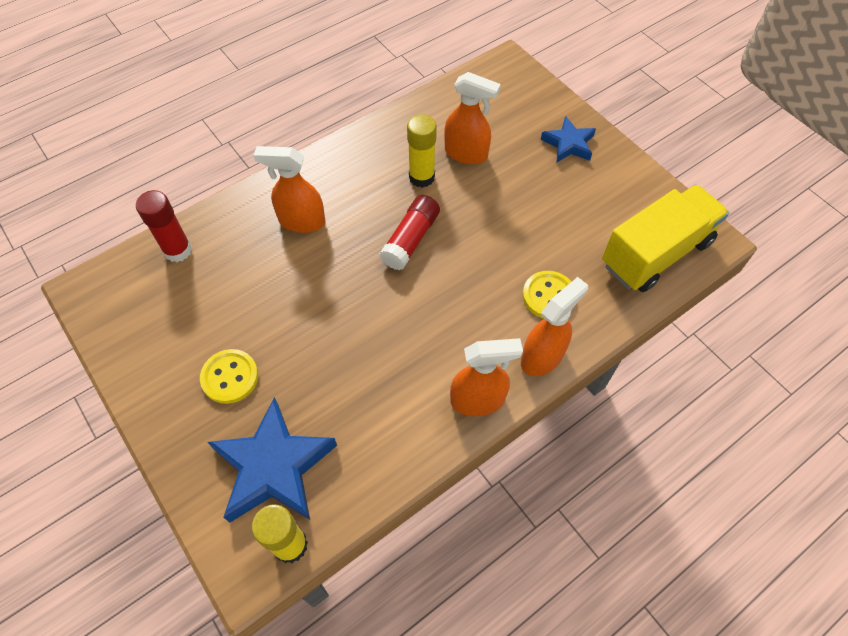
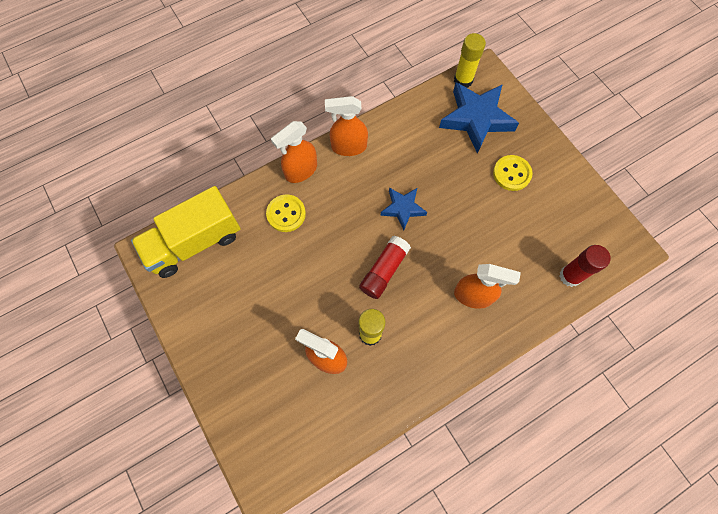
camera: 175 degrees left, 10 degrees up
(568, 144) = (231, 361): blue star -> blue star (403, 208)

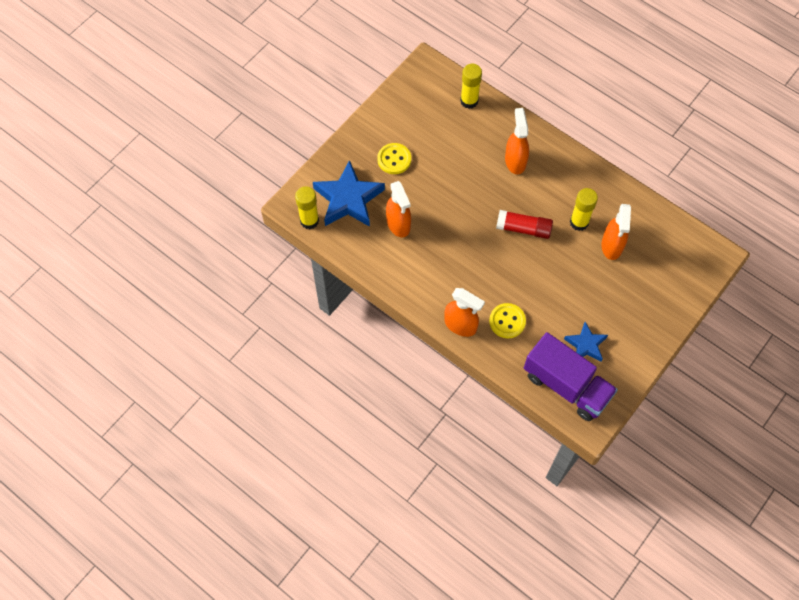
camera: 110 degrees left, 5 degrees down
(195, 242) = (566, 385): yellow truck -> purple truck
(348, 147) = (419, 294): orange spray bottle -> orange spray bottle (398, 224)
(403, 208) = (462, 231): blue star -> blue star (586, 345)
(570, 276) = (469, 101): red glue stick -> yellow glue stick

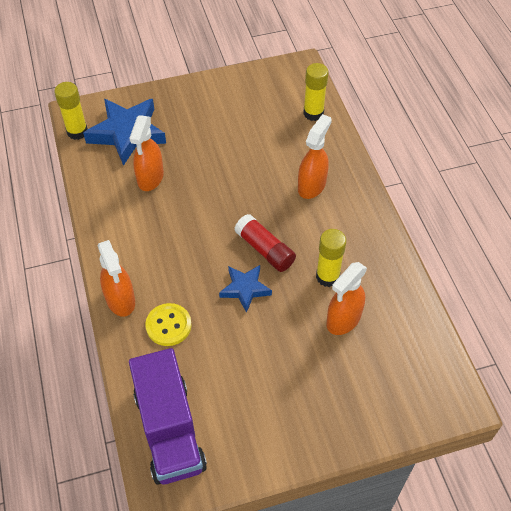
camera: 35 degrees right, 10 degrees down
(394, 159) = (198, 124): yellow button -> none
(586, 345) = (228, 401): blue star -> blue star (245, 289)

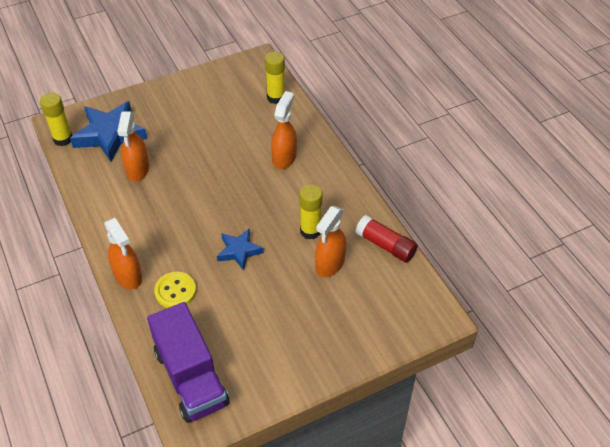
camera: 10 degrees left, 5 degrees down
(265, 250) = (251, 216): red glue stick -> red glue stick (385, 245)

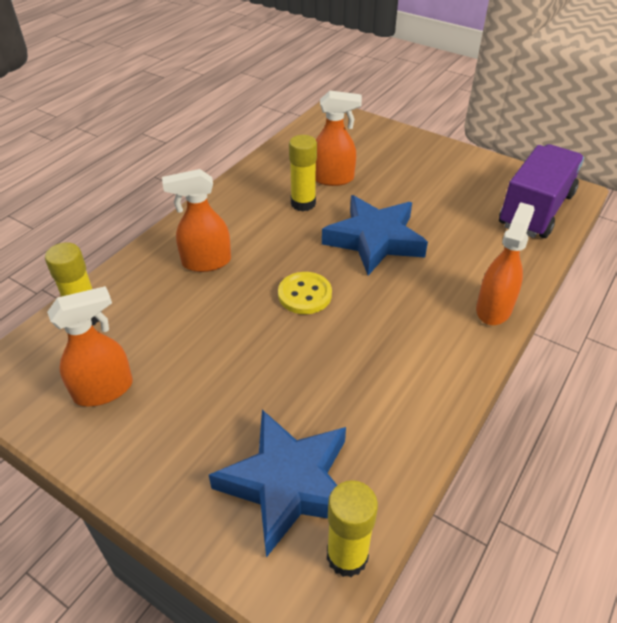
camera: 120 degrees left, 5 degrees down
(138, 170) = (333, 397): orange spray bottle -> orange spray bottle (104, 390)
(175, 291) = (469, 262): yellow button -> yellow button (305, 294)
(239, 251) = (375, 240): blue star -> blue star, size x1.76
(385, 245) = (280, 156): red glue stick -> none

